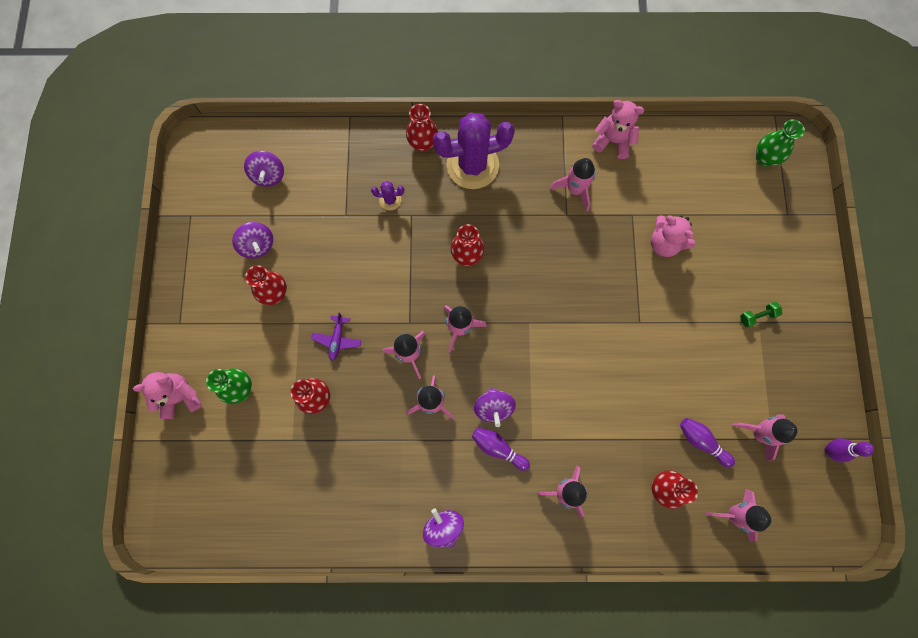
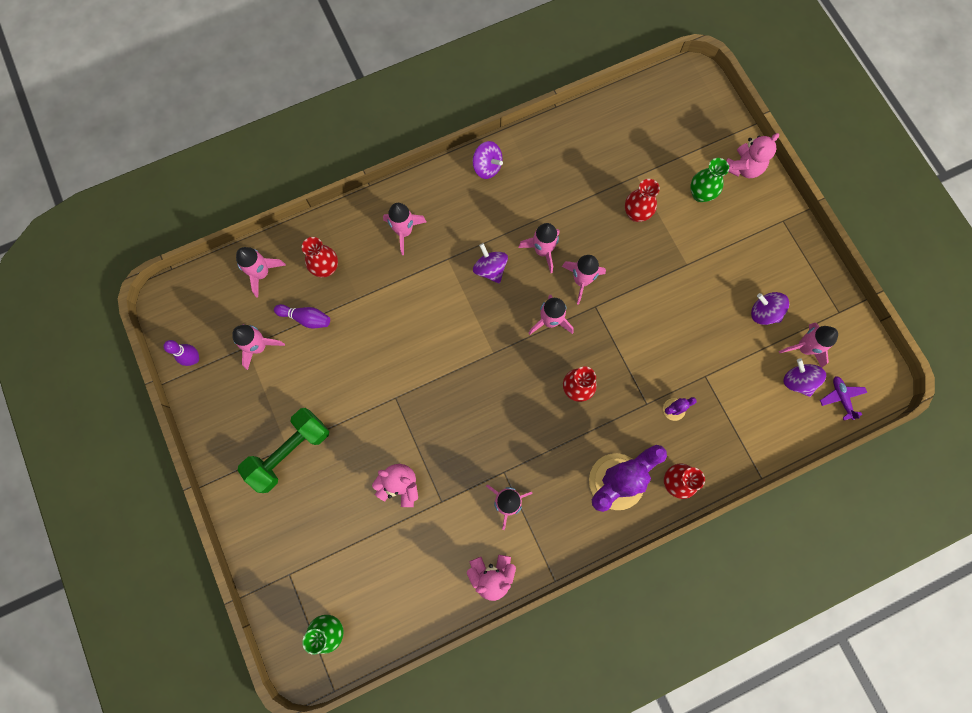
camera: 155 degrees right, 0 degrees up
(243, 200) = (803, 348): none -> pink rocket
(275, 293) = (722, 279): red vase -> none
(337, 339) = (647, 265): purple plane -> purple plane (841, 398)
(498, 448) = (472, 240): purple bowling pin -> none
(757, 316) = (290, 452): green dumbbell -> green dumbbell, size x2.38

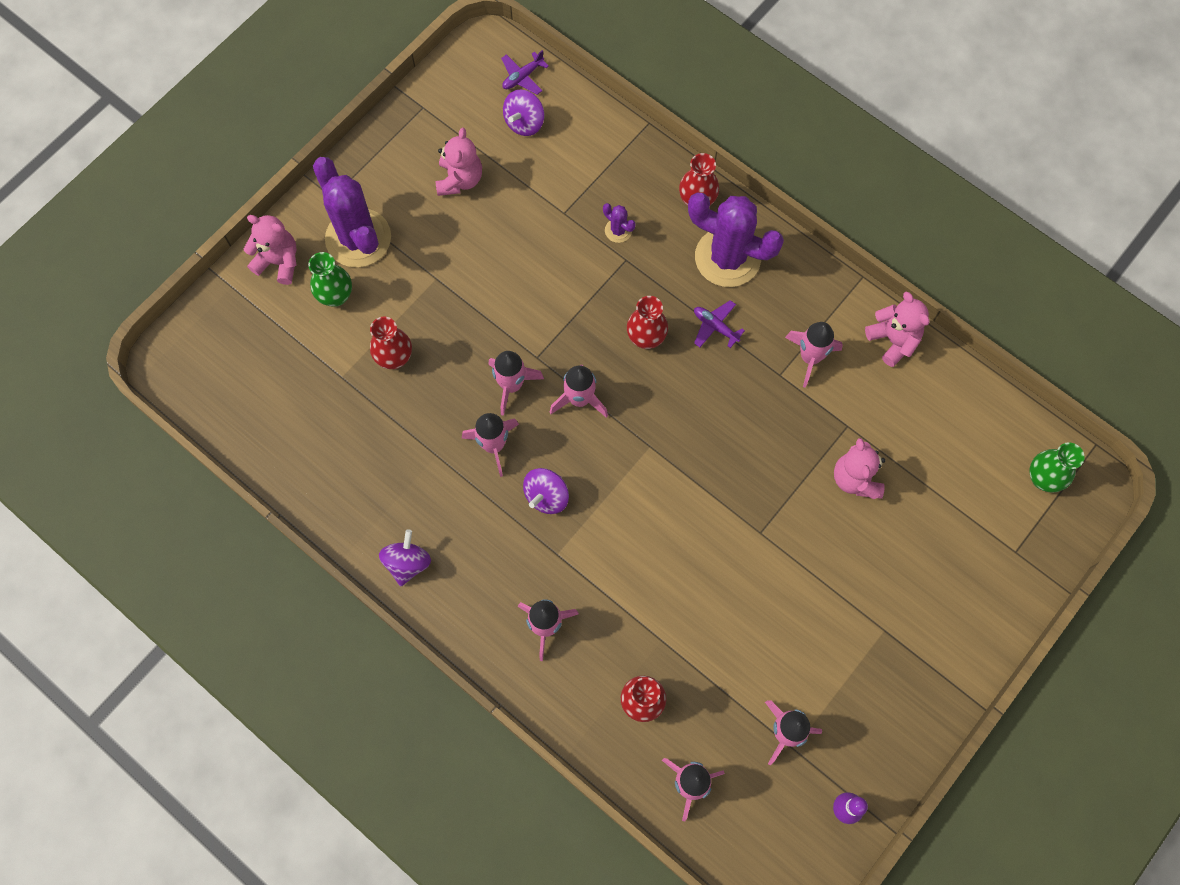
camera: 115 degrees left, 5 degrees down
(290, 452) = (887, 623): green dumbbell -> none
(306, 318) = (719, 692): purple bowling pin -> none
(563, 443) = (715, 327): none -> purple plane
(741, 225) = (358, 238): none -> purple cactus
(764, 313) = (460, 180): purple spinning top -> pink teddy bear
(803, 348) = (482, 128): pink rocket -> none

